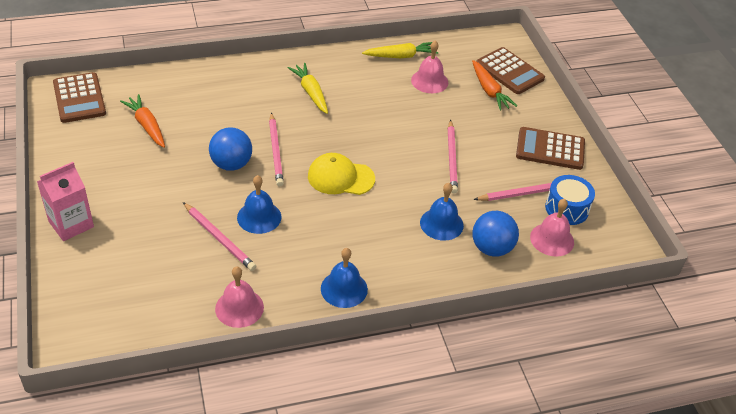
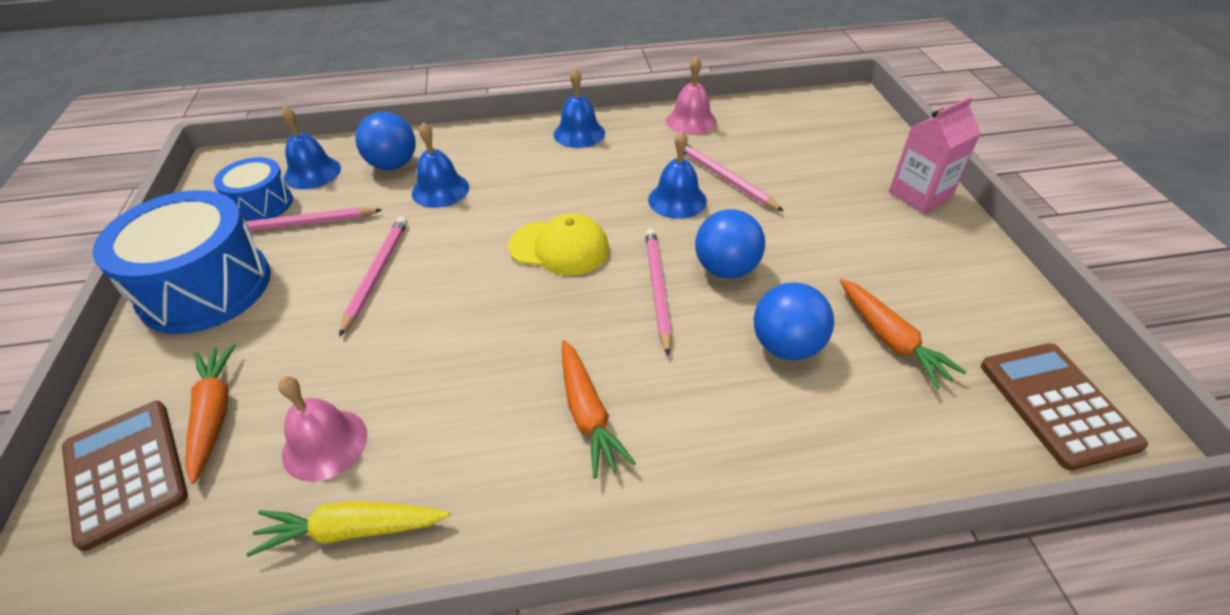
camera: 170 degrees left, 0 degrees up
(206, 122) = (786, 346): none -> blue ball
(311, 93) = (587, 414): yellow carrot -> orange carrot
(550, 149) = (206, 288): brown calculator -> blue drum
(552, 239) = (312, 172): pink bell -> blue bell

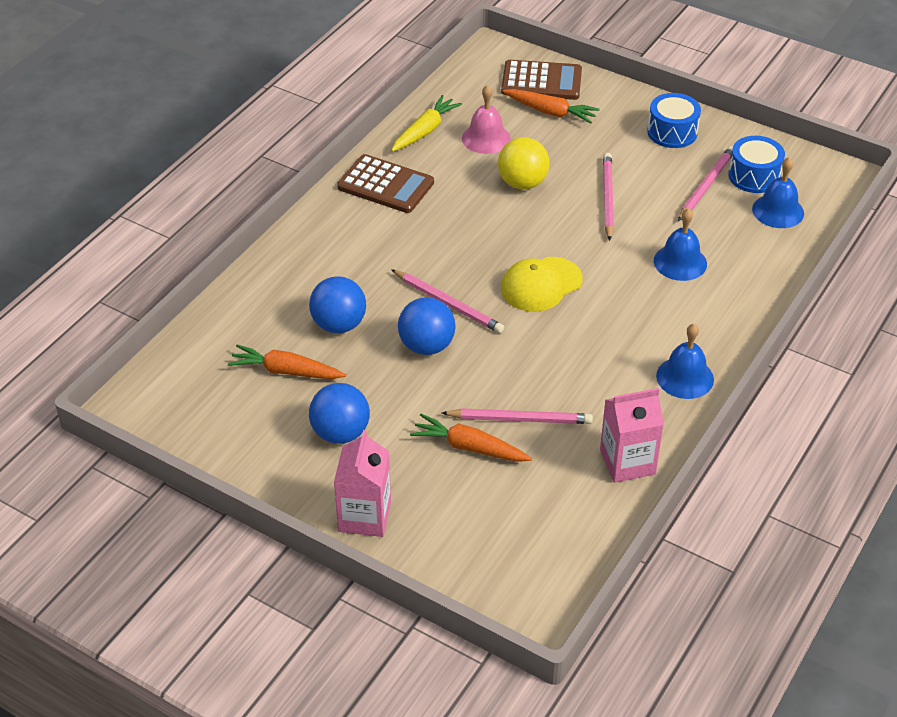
camera: 130 degrees right, 0 degrees up
(206, 288) = (672, 132): blue drum -> blue drum, size x0.55
(376, 274) = (607, 198): pink pencil -> pink pencil turned 135 degrees counterclockwise
(393, 165) = (746, 253): blue ball -> blue ball (340, 433)
(402, 351) = (522, 183): none -> yellow ball
(587, 414) = (395, 225): orange carrot -> orange carrot (469, 447)
(677, 200) = (525, 373): blue bell -> none
(691, 121) = (627, 462): pink bell -> pink carton
(1057, 404) = (168, 396): brown calculator -> brown calculator (385, 185)

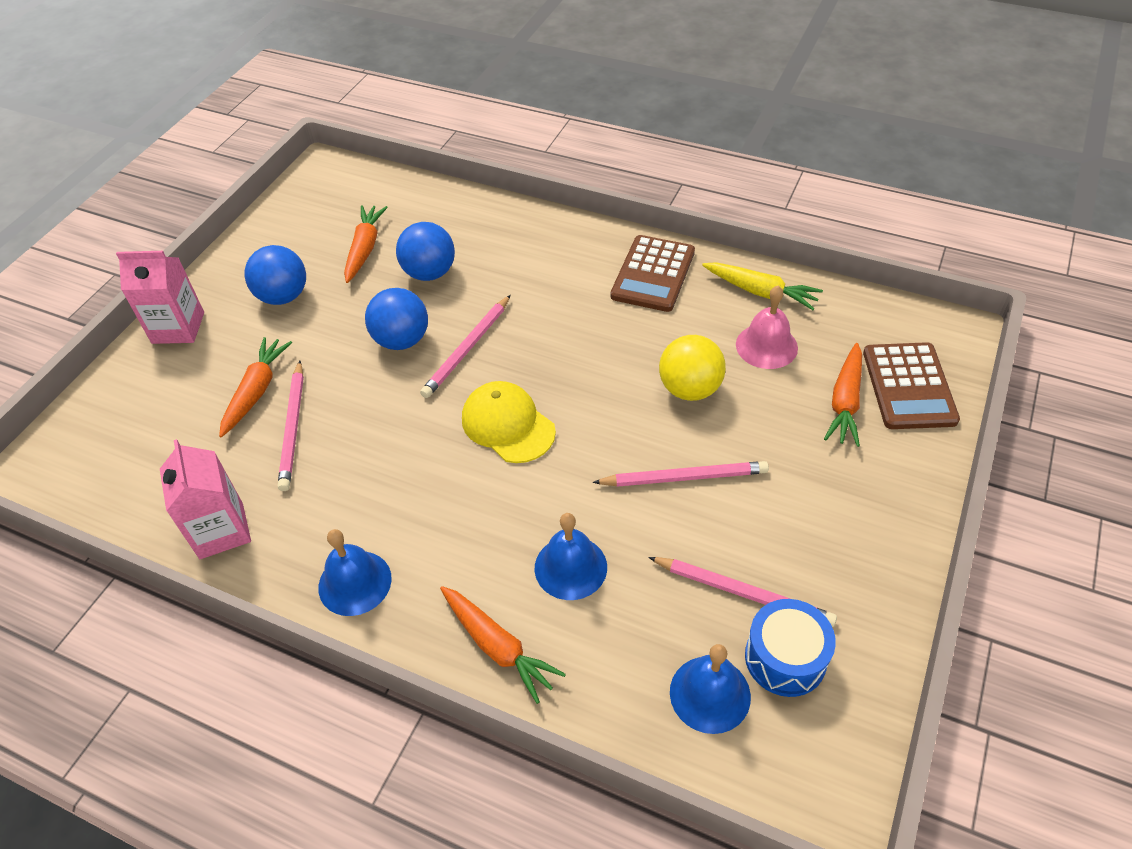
camera: 85 degrees right, 5 degrees up
(672, 132) = (854, 543): blue drum -> none
(742, 303) = (498, 647): none -> orange carrot

